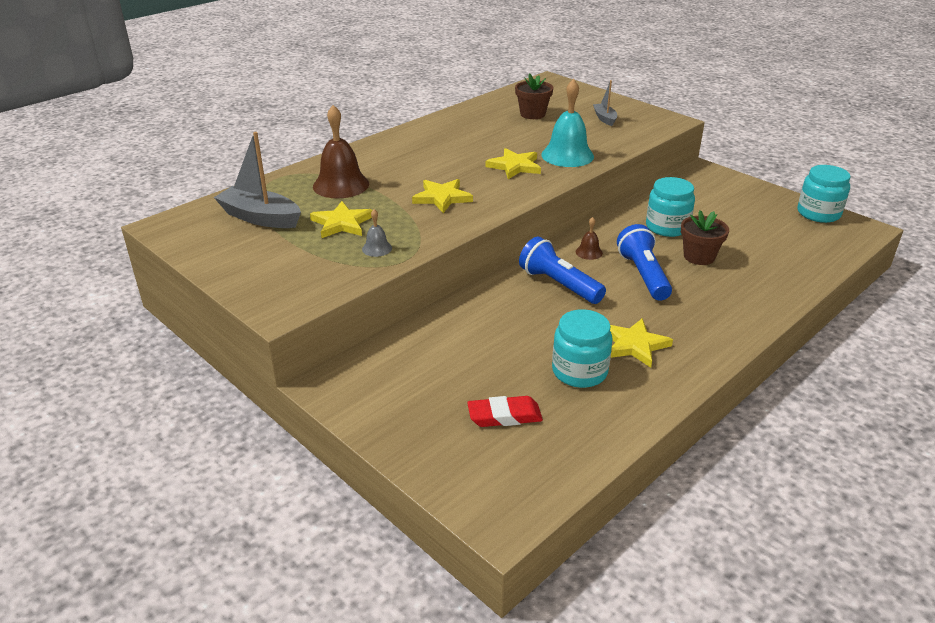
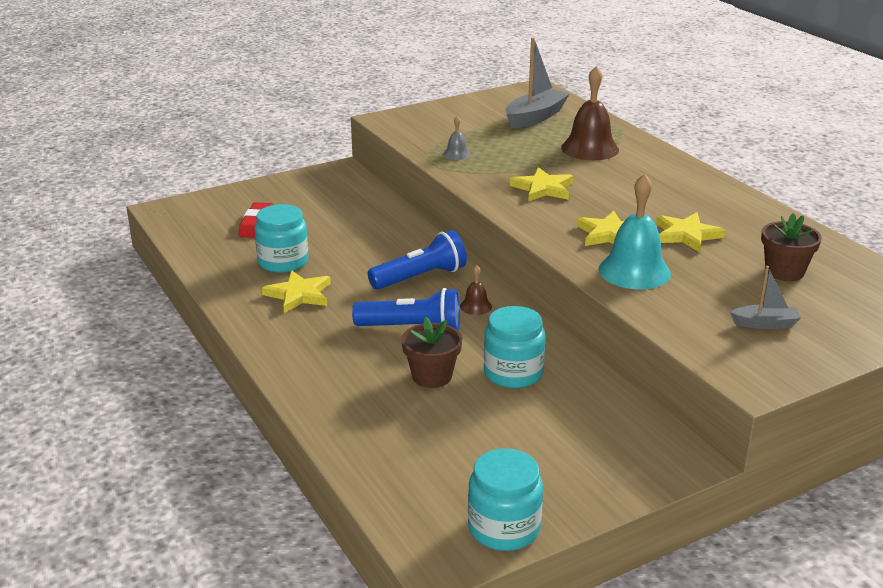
camera: 105 degrees right, 5 degrees down
(342, 223) = (510, 144): yellow star -> yellow star (686, 235)

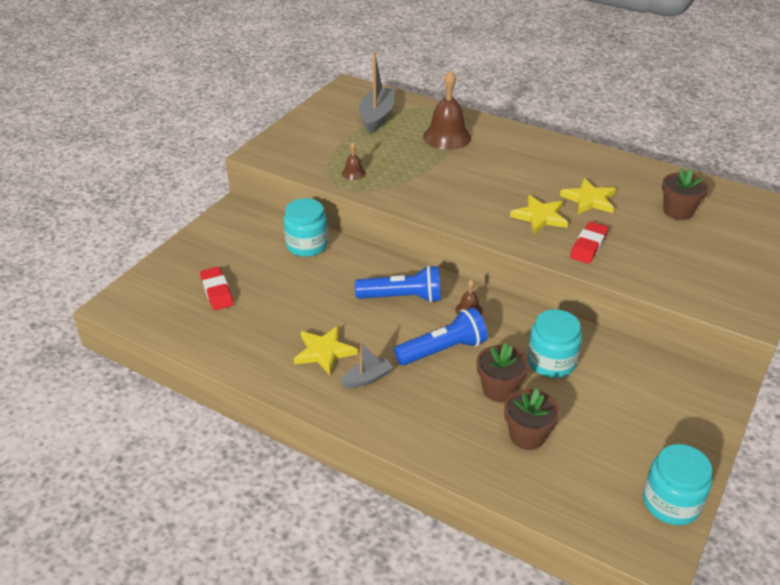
camera: 30 degrees left, 10 degrees up
(283, 262) = (278, 323): turquoise jar -> turquoise jar (307, 245)
(416, 420) = (527, 436): none -> brown flower pot
(420, 277) = (402, 297): blue flashlight -> blue flashlight turned 60 degrees clockwise
(456, 154) = (353, 173): grey bell -> brown bell
(543, 188) = (452, 188): yellow star -> none
(634, 271) = (588, 246): turquoise bell -> red eraser
(765, 324) = (709, 262): grey boat -> grey boat (367, 378)

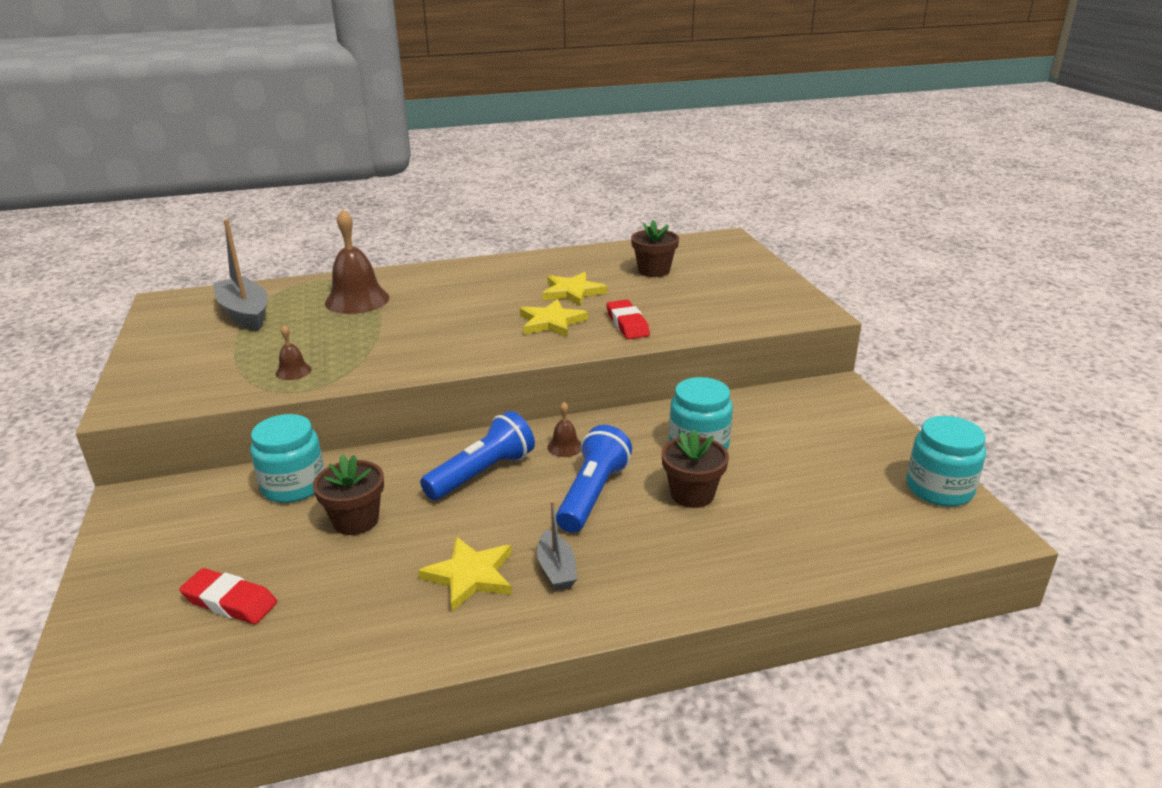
camera: 45 degrees left, 10 degrees down
(367, 378) = (556, 569): grey boat -> grey boat turned 150 degrees clockwise
(527, 436) = (772, 515): brown flower pot -> brown flower pot (356, 520)

